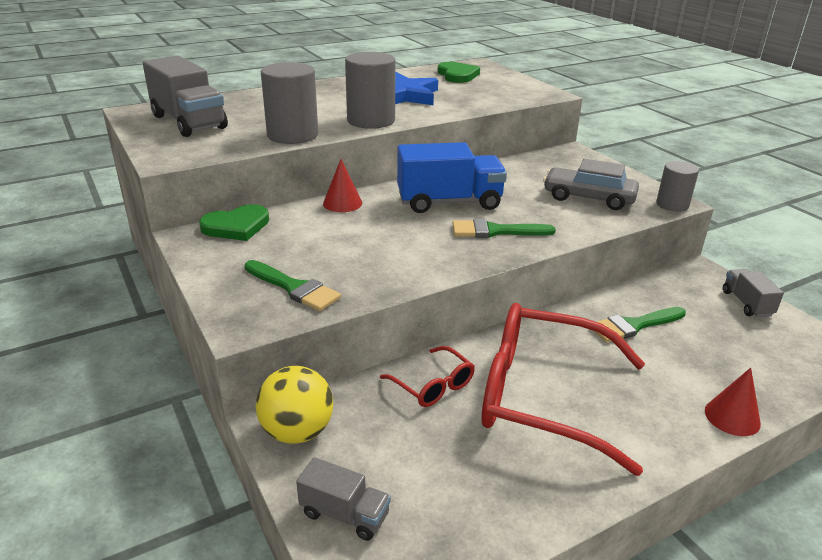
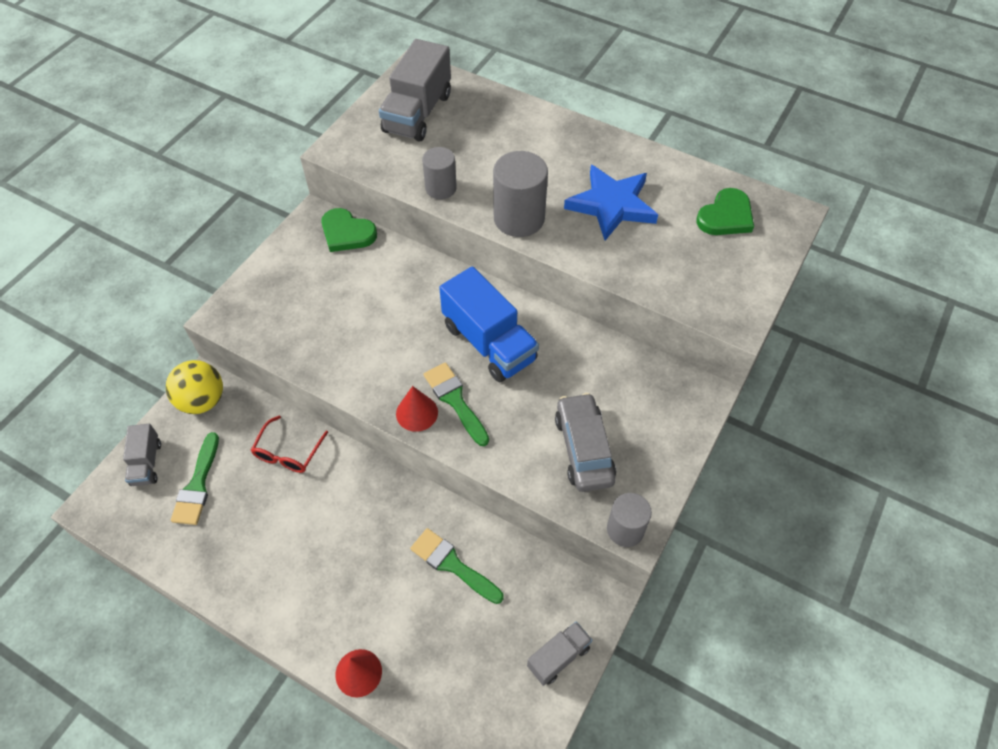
camera: 60 degrees right, 25 degrees up
(292, 135) = (441, 188): grey cylinder -> grey cylinder, size x0.63
(294, 288) = (282, 317): green brush -> green brush (197, 485)
(342, 203) = (431, 272): red cone -> red cone (417, 413)
(542, 396) = (313, 527): red glasses -> none

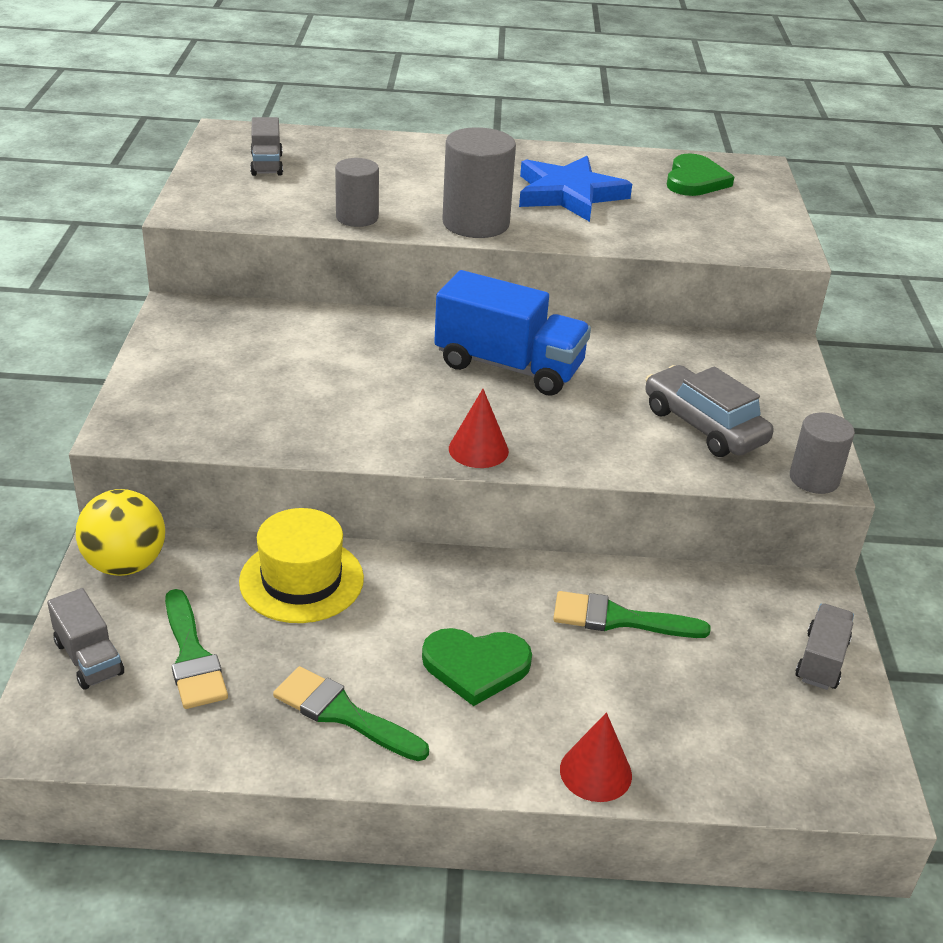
camera: 30 degrees left, 20 degrees down
(288, 452) = (301, 580): red glasses -> yellow hat
(347, 233) = (236, 314): green heart -> green heart (476, 666)
(417, 113) = (266, 164): grey truck -> grey truck, size x0.53
(455, 400) = (515, 426): green brush -> green brush (343, 714)

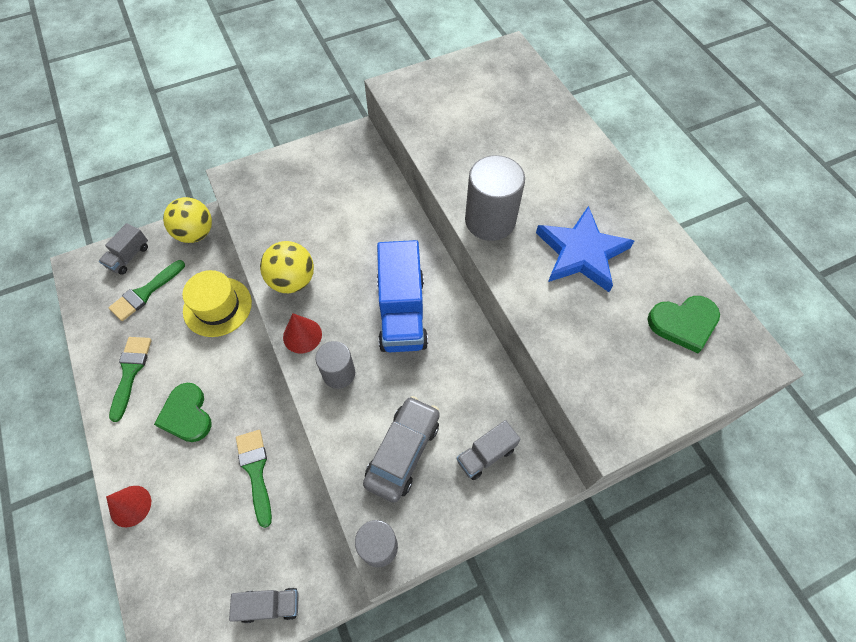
camera: 65 degrees right, 25 degrees up
(266, 164) = (482, 88): grey truck -> grey truck (486, 454)
(357, 217) = (448, 160): grey cylinder -> grey cylinder (339, 373)
(379, 432) = (292, 281): none -> yellow ball

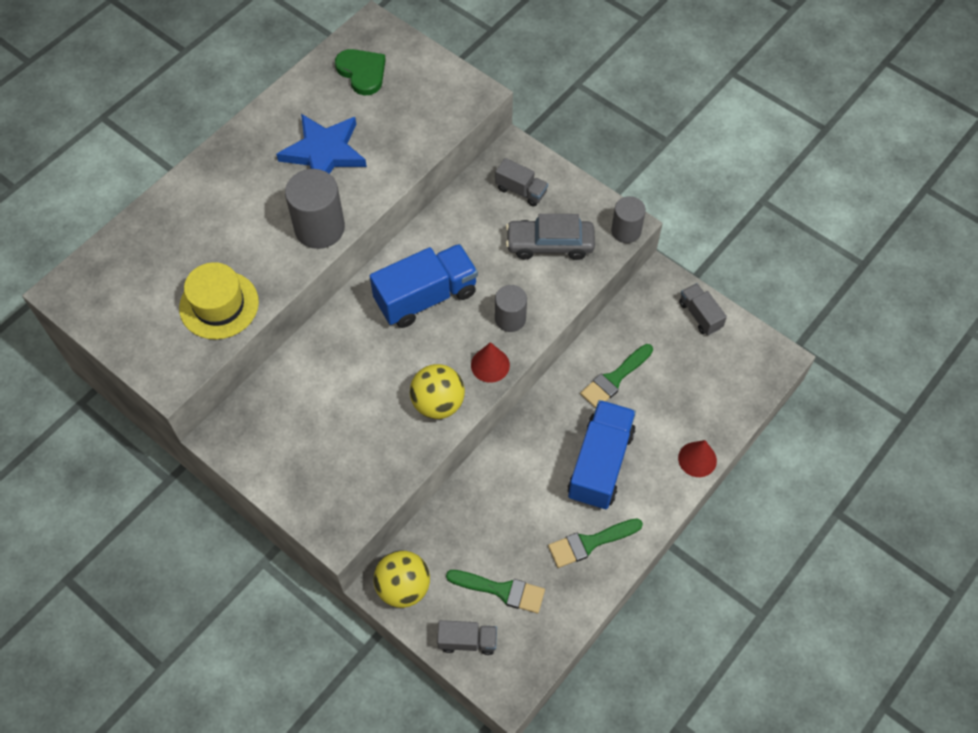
camera: 115 degrees left, 0 degrees up
(186, 415) = (600, 464): green heart -> blue truck
(217, 306) = (481, 506): yellow hat -> yellow hat (219, 305)

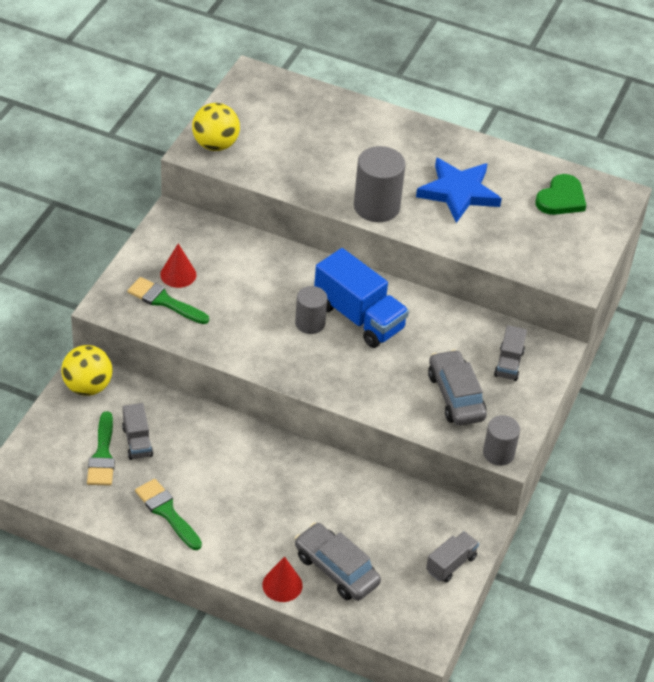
camera: 70 degrees right, 15 degrees down
(219, 305) = (274, 163): yellow hat -> none
(438, 403) = (252, 347): yellow ball -> yellow ball (215, 145)
(467, 641) = (49, 440): grey truck -> grey truck (137, 442)
(490, 365) = (304, 375): red cone -> red cone (178, 274)
(510, 318) = (359, 381): grey cylinder -> grey cylinder (310, 323)
(600, 464) = (251, 507): blue truck -> none
(614, 379) = (348, 503): green brush -> green brush (164, 301)
(688, 409) = (336, 569): none -> grey car

